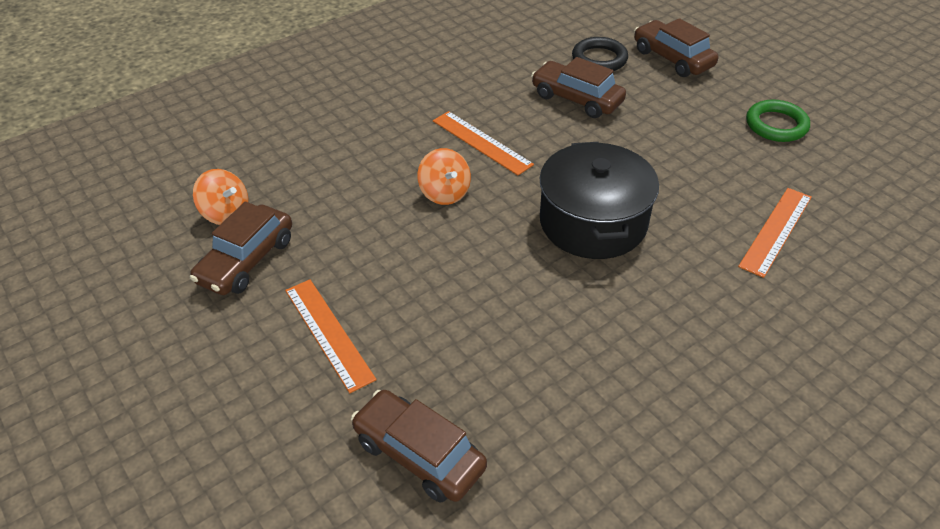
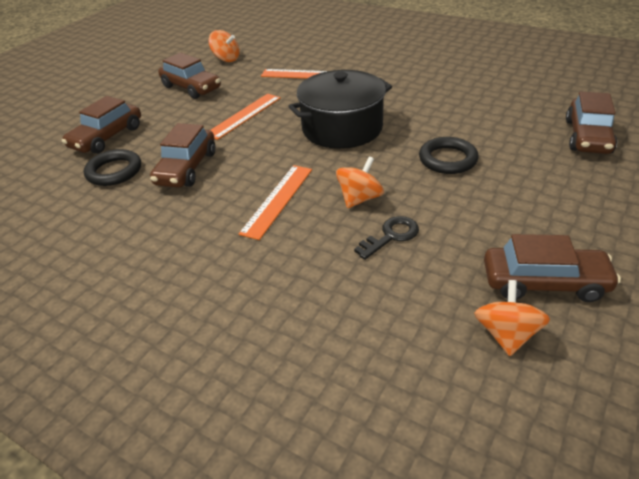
camera: 110 degrees left, 5 degrees down
(328, 333) = (556, 201): orange ruler -> orange ruler (244, 116)
(376, 194) = (391, 236): none -> black key
(465, 284) = (447, 159): none -> black ring
(776, 125) = (191, 88): green ring -> brown car
(869, 169) = (226, 59): none -> orange spinning top

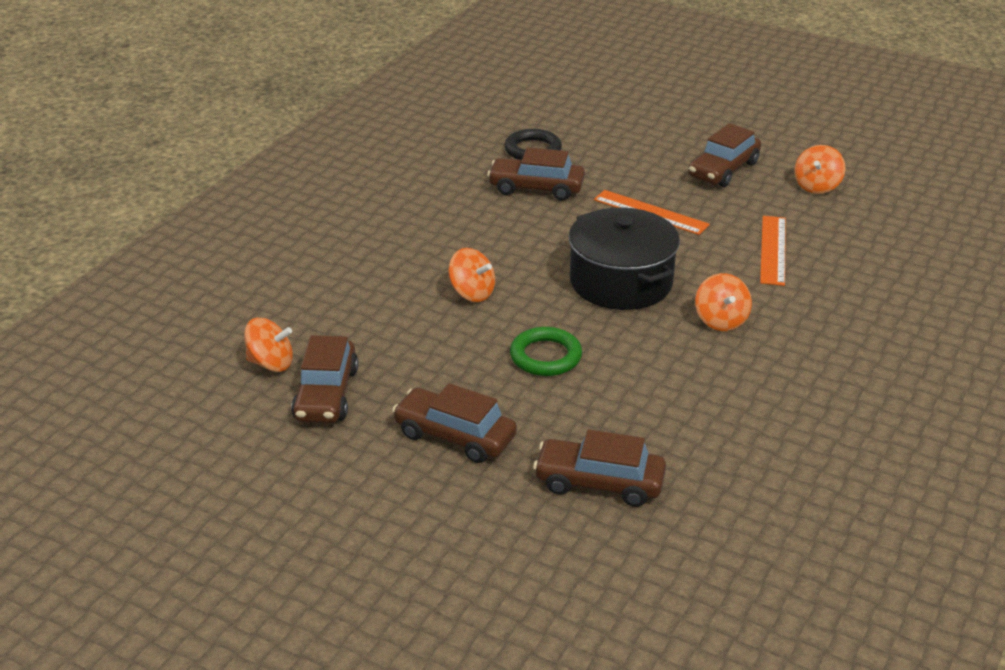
camera: 85 degrees right, 5 degrees down
(107, 137) = (599, 135): brown car -> brown car (455, 436)
(277, 200) = (474, 244): orange ruler -> none
(389, 93) = (721, 320): none -> orange spinning top
(391, 236) = (408, 310): black key -> none
(447, 159) = (545, 356): black ring -> green ring

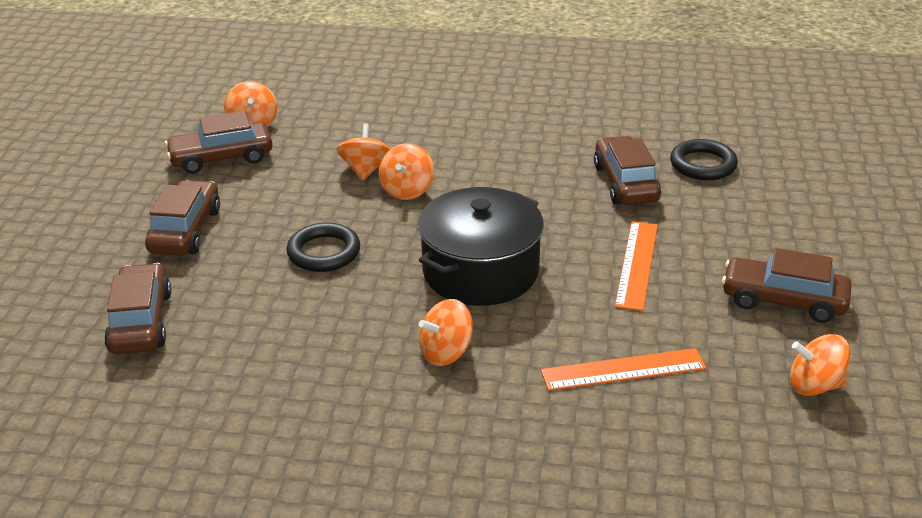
camera: 70 degrees right, 0 degrees up
(419, 309) = (365, 170): none -> orange spinning top
(545, 356) = (324, 252): green ring -> black ring

